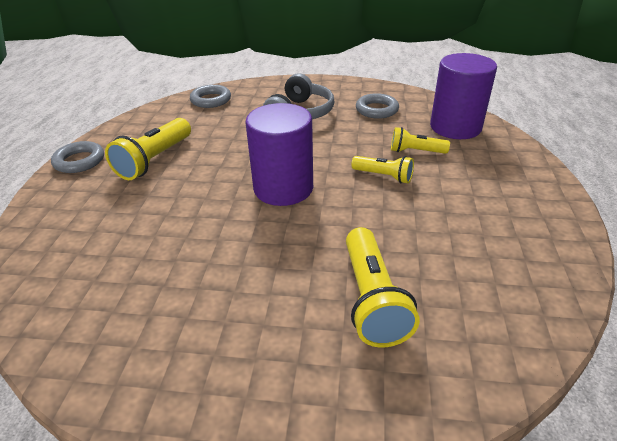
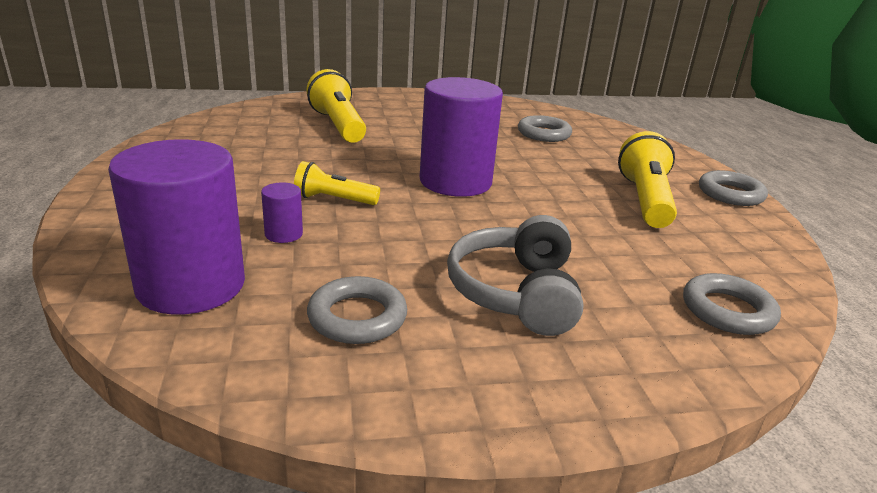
camera: 160 degrees right, 10 degrees down
(127, 261) = (544, 134): none -> grey ring
(415, 151) = (283, 234): yellow flashlight -> purple cylinder

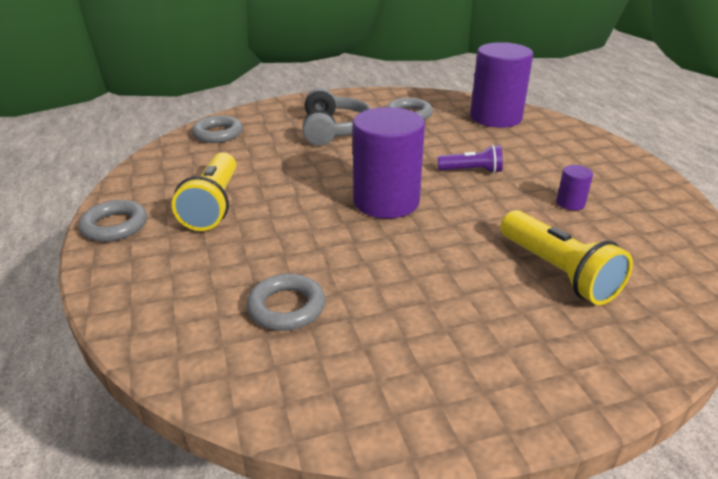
camera: 175 degrees right, 5 degrees up
(283, 234) = (480, 144): purple cylinder -> purple cylinder (570, 203)
(333, 200) = (472, 171): yellow flashlight -> purple flashlight

